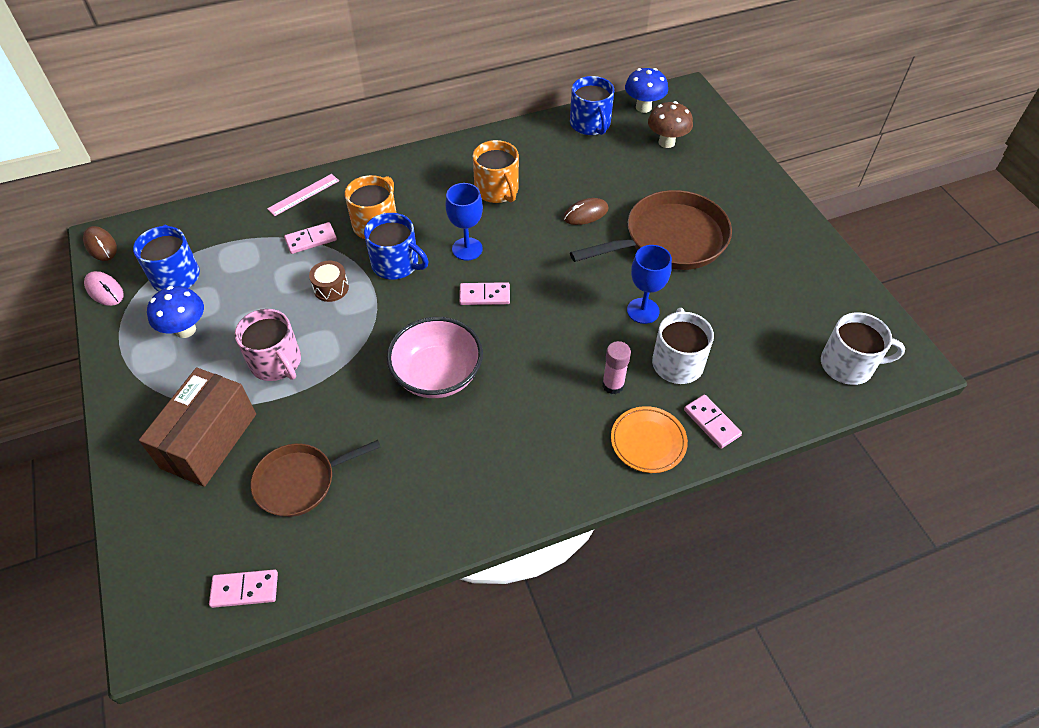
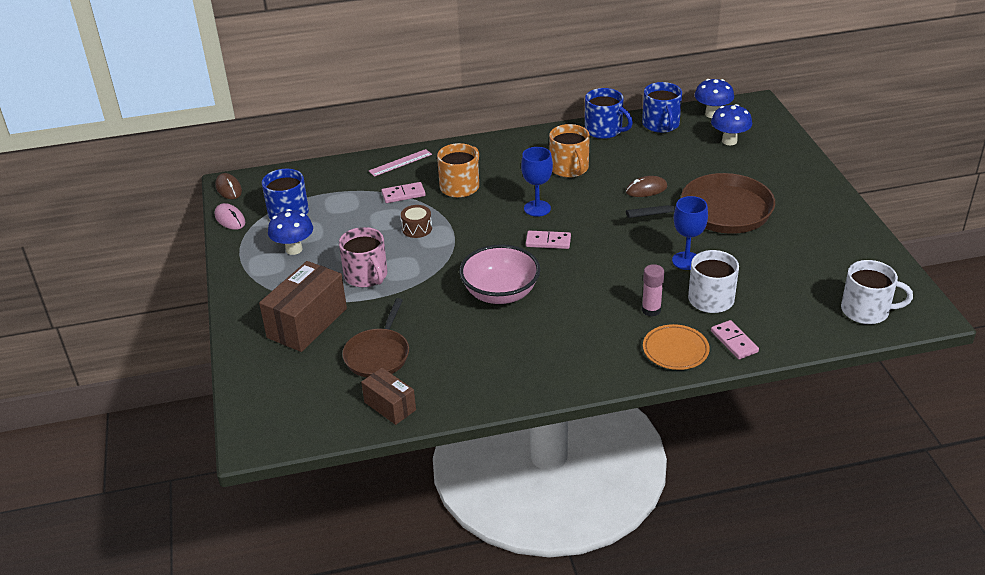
camera: 10 degrees right, 15 degrees down
(245, 589) = (327, 418): pink domino -> none
(300, 482) = (378, 355): brown pan -> brown pan turned 60 degrees counterclockwise
(321, 561) = (390, 406): none -> brown box
(396, 264) = (474, 215): blue mug -> blue mug (604, 130)
(666, 142) = (729, 141): brown mushroom -> blue mushroom

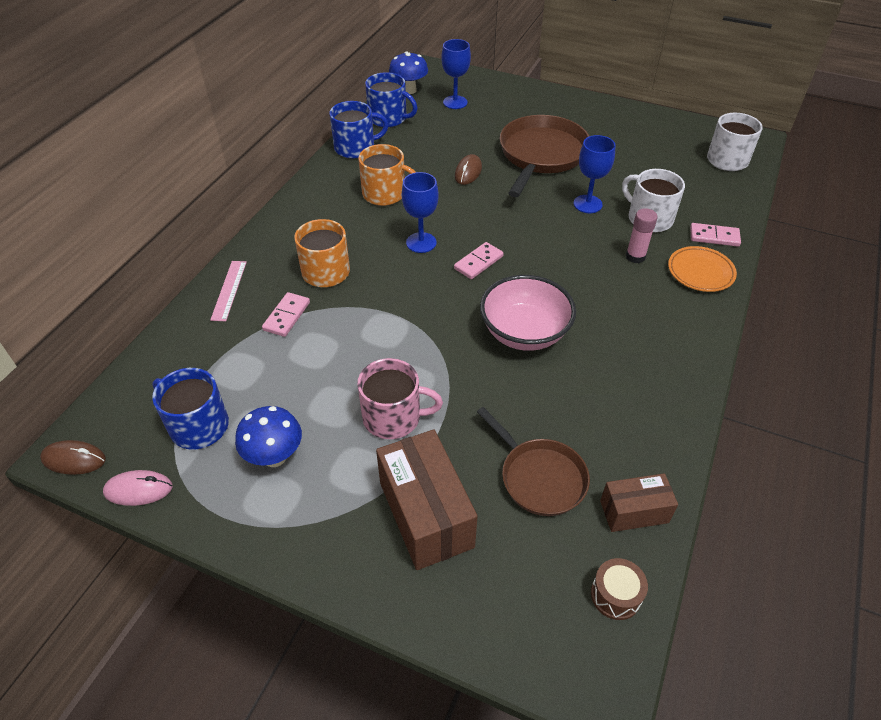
camera: 55 degrees left, 10 degrees up
(417, 228) = (357, 336): brown drum -> brown drum (615, 595)
(729, 141) = (455, 102): blue mushroom -> blue goblet

